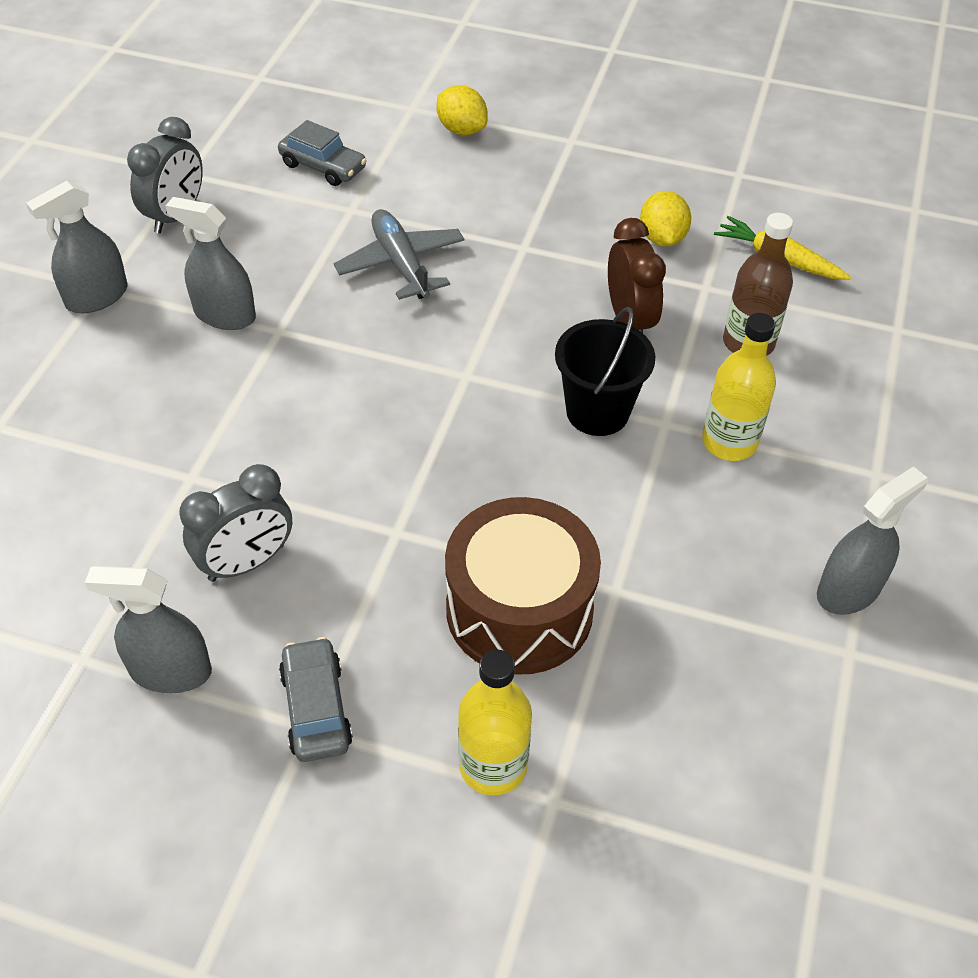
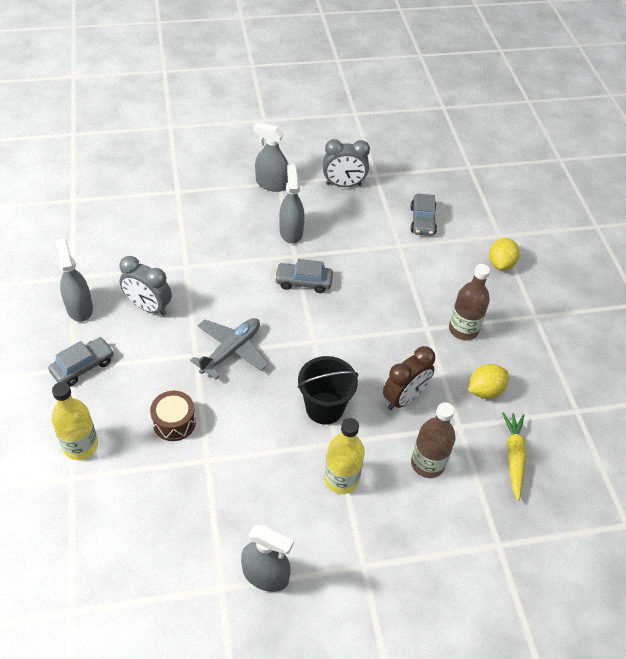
camera: 60 degrees right, 0 degrees up
(342, 341) = (303, 282): none -> grey car
(401, 264) = (374, 282): grey plane -> grey plane (231, 351)
(519, 609) = (174, 422): brown drum -> brown drum, size x0.53
(550, 214) = (463, 329): none -> brown bottle

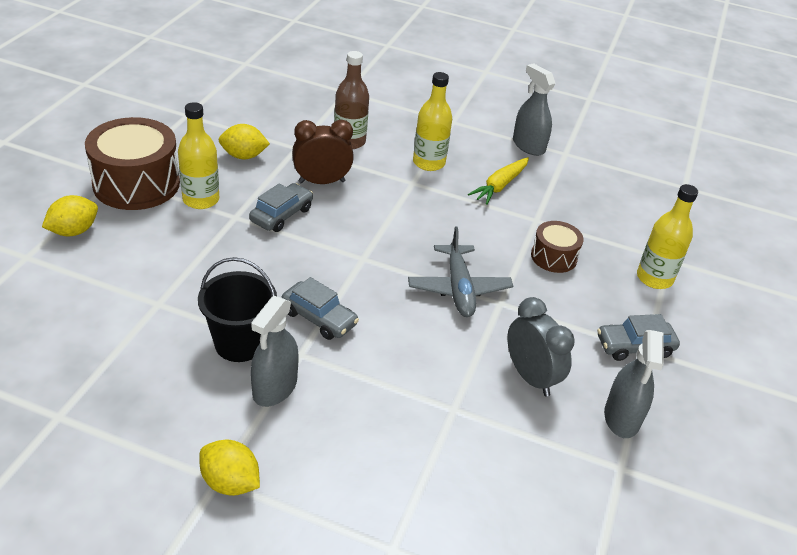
camera: 150 degrees left, 10 degrees down
(231, 351) = (459, 288): grey plane -> grey plane turned 75 degrees counterclockwise
(271, 184) = (230, 482): grey spray bottle -> yellow lemon
(324, 408) = (401, 206): black bucket -> black bucket (239, 343)
(343, 184) = (124, 424): grey clock -> none
(422, 221) = (89, 317): grey car -> grey car (281, 215)
(463, 329) = (201, 200): brown bottle -> yellow bottle
(514, 457) = (276, 117): yellow carrot -> yellow carrot (500, 186)
(517, 318) = (136, 184): none -> brown drum

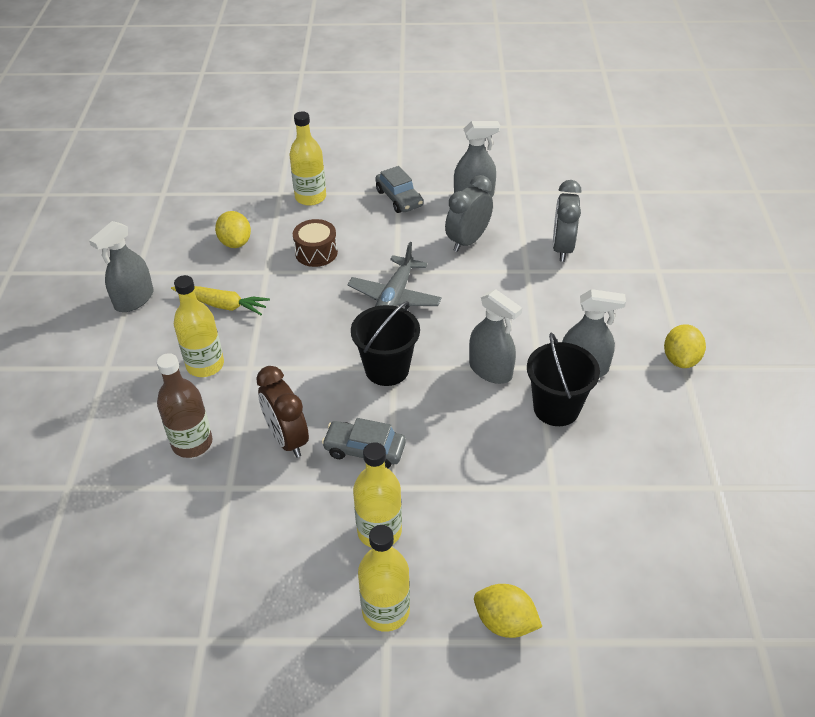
camera: 105 degrees left, 5 degrees up
(136, 184) = (386, 611): brown drum -> yellow bottle
(244, 156) = (272, 530): yellow lemon -> yellow lemon (235, 242)
(319, 318) = (490, 370): grey car -> grey spray bottle
(363, 253) = (387, 369): none -> black bucket
(459, 288) = (395, 297): grey plane -> grey plane turned 135 degrees clockwise
(482, 462) = (562, 248): none -> grey clock

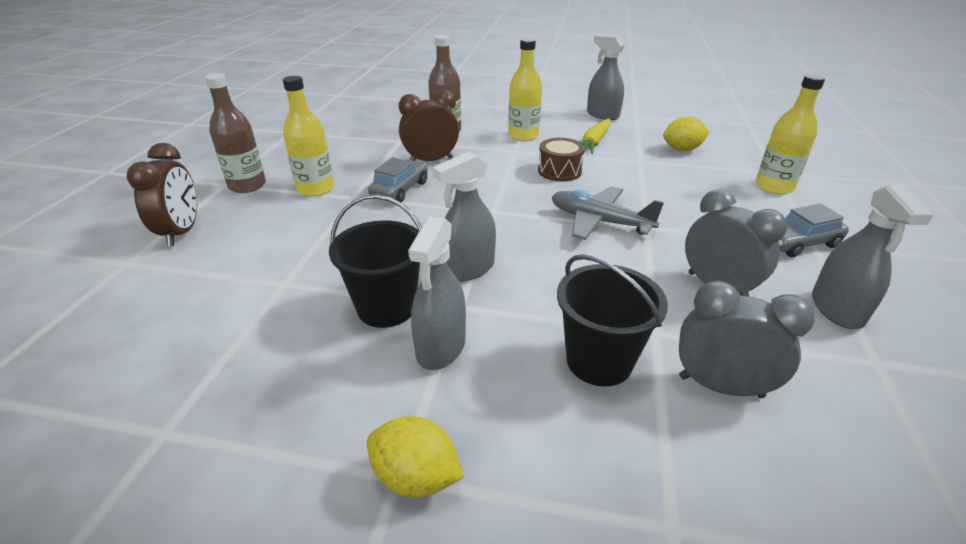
camera: 100 degrees right, 10 degrees down
(316, 252) = (673, 184): brown drum -> brown drum (559, 171)
(386, 611) = (247, 185): yellow bottle -> brown bottle
(387, 369) = (491, 207): black bucket -> black bucket (599, 361)
(505, 622) = (182, 232): yellow lemon -> brown clock

